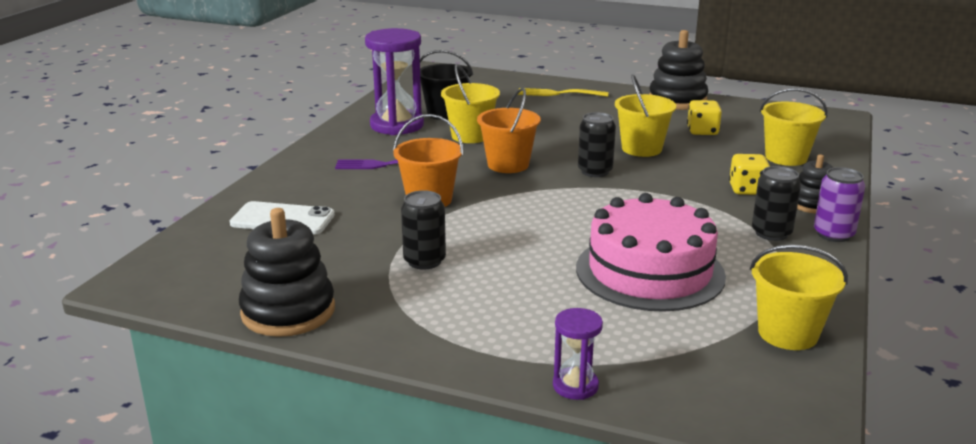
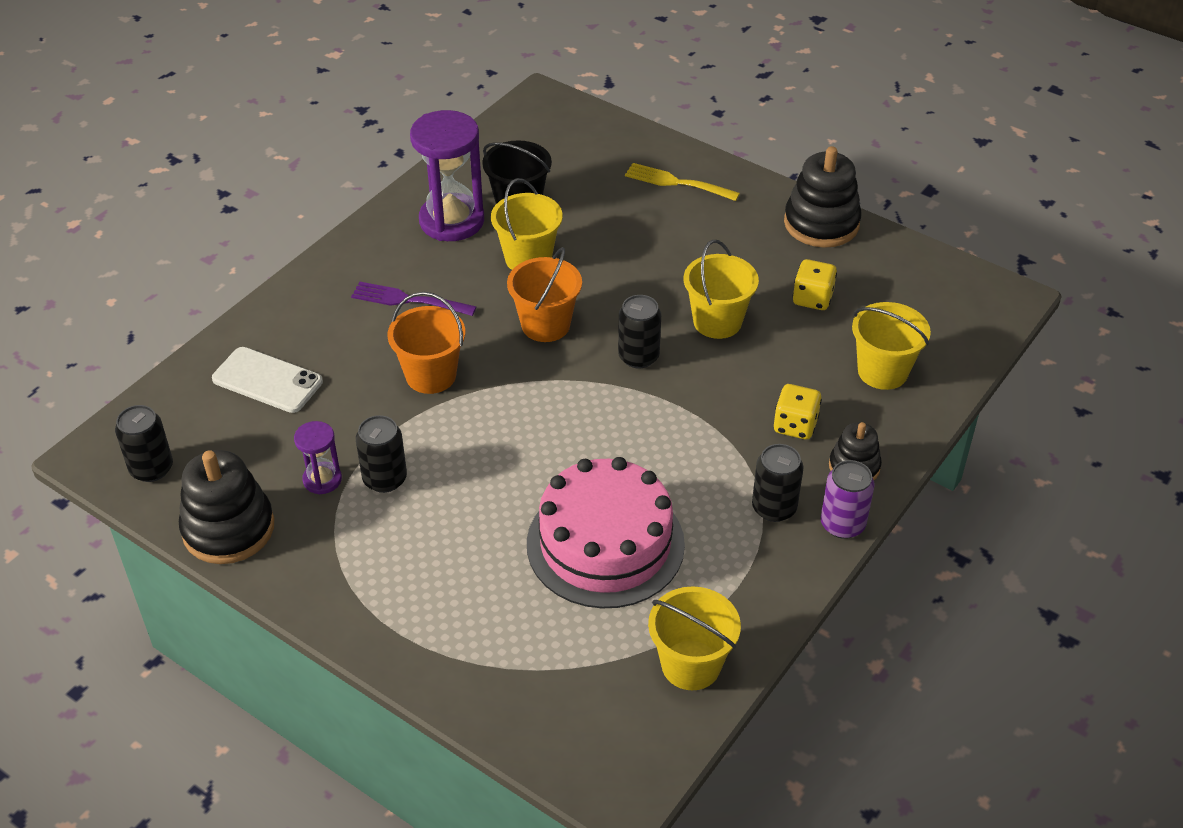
camera: 15 degrees right, 20 degrees up
(192, 284) = (151, 468): none -> black can
(575, 386) = (449, 688): purple hourglass -> purple hourglass (322, 480)

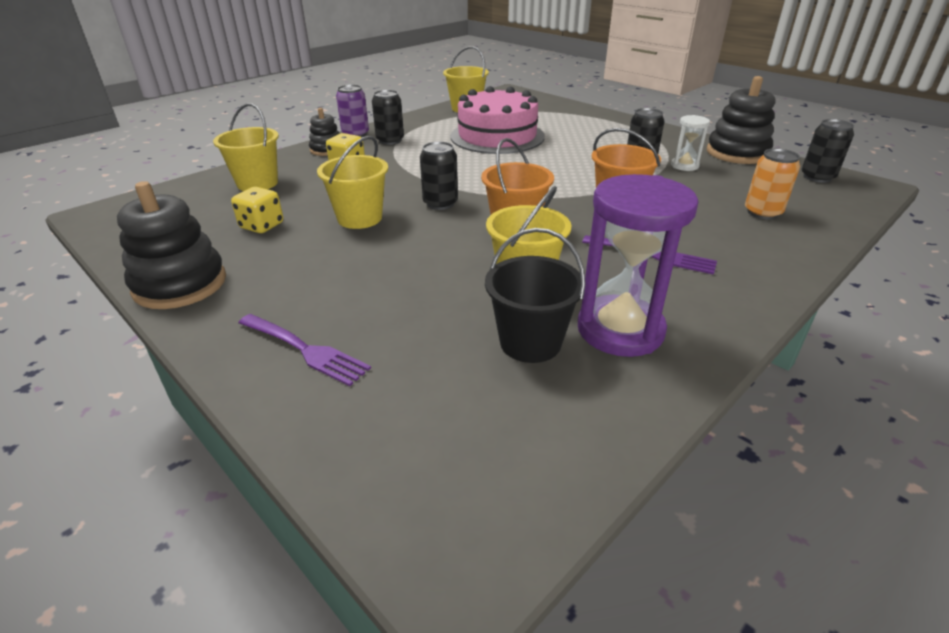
camera: 170 degrees left, 10 degrees down
(267, 380) = (762, 212): white phone -> orange can
(322, 480) = (684, 166): purple hourglass -> white hourglass
(677, 182) = (305, 350): yellow fork -> purple fork

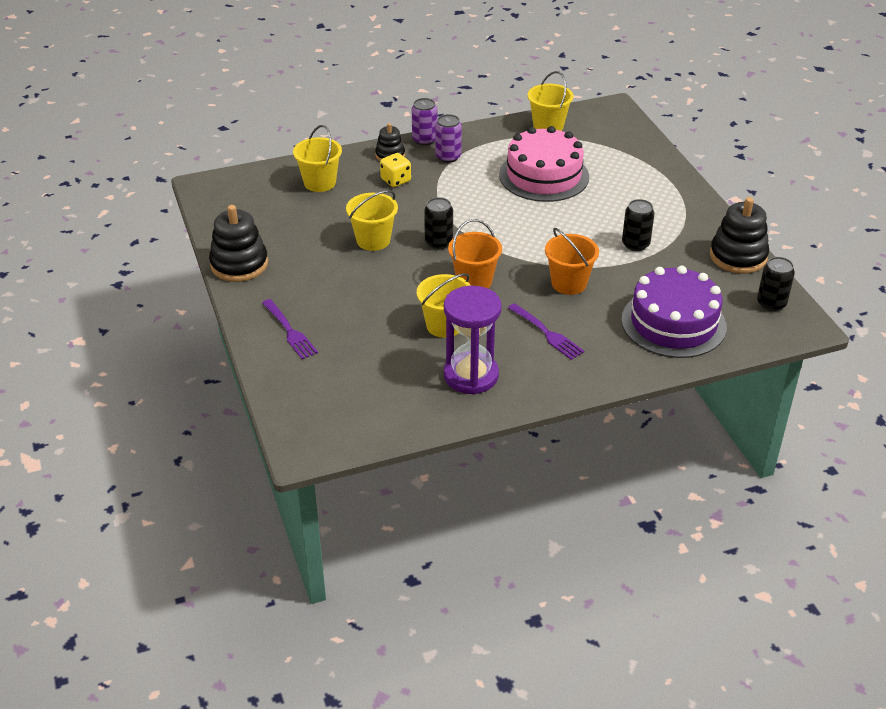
camera: 25 degrees right, 5 degrees up
(262, 226) = (305, 228): yellow dice -> none
(390, 140) = (448, 157): black can -> purple can
(530, 342) = (413, 366): black bucket -> none
(684, 166) = (671, 258): white hourglass -> none
(762, 212) = (673, 323): orange can -> purple cake

